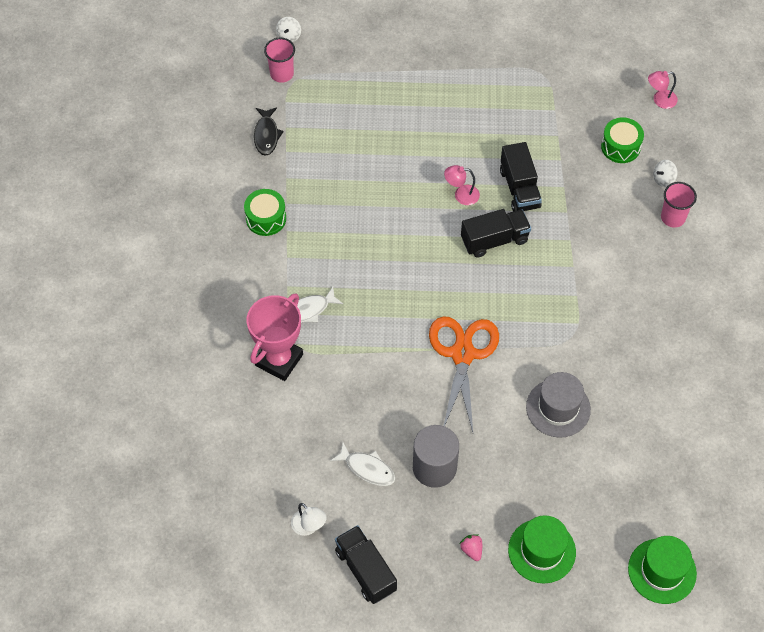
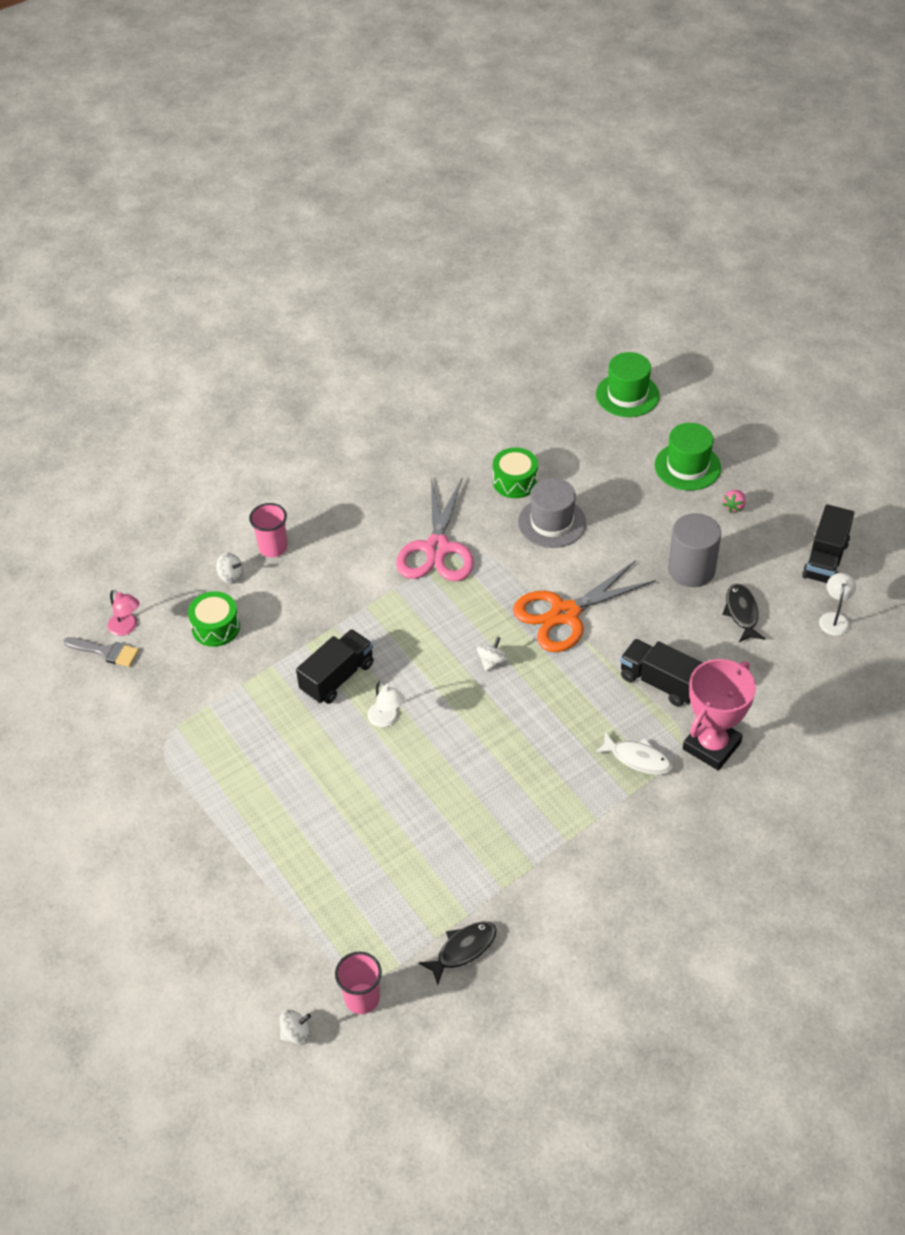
camera: 125 degrees left, 10 degrees down
(266, 218) = (570, 870): green drum -> green drum (515, 481)
(279, 360) = (711, 746): pink trophy -> pink trophy turned 45 degrees counterclockwise
(367, 468) = (741, 613): white fish -> black fish
(458, 282) = (492, 662): none -> white spinning top
(461, 195) = (387, 719): pink lamp -> white lamp
(494, 240) = (418, 662): black truck -> black truck (660, 682)
(591, 316) = (437, 548): none -> pink scissors
(646, 80) = (106, 652): none -> grey brush

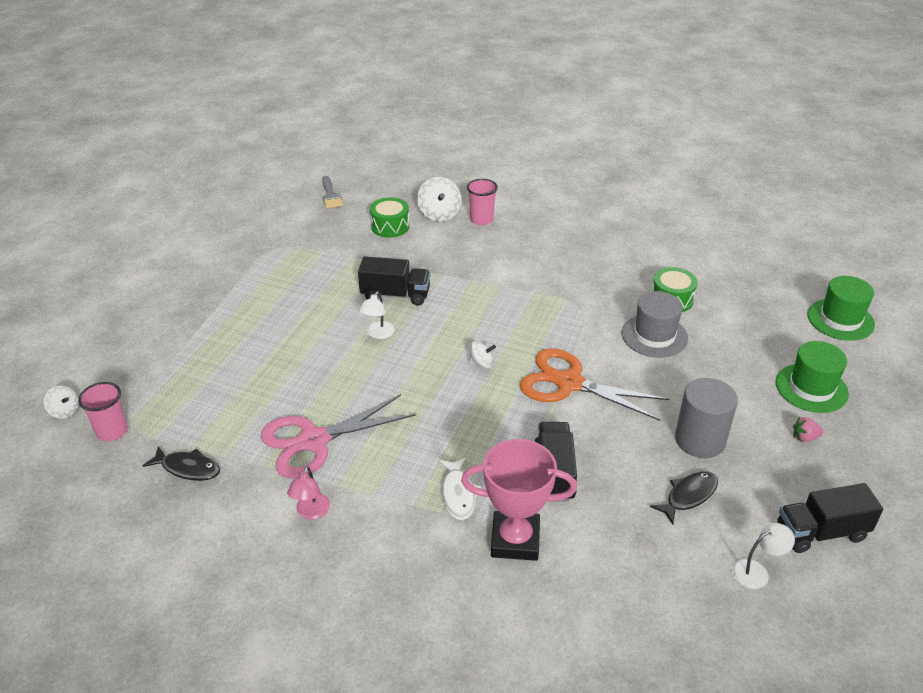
camera: 55 degrees right, 10 degrees down
(127, 628) = (357, 194): pink lamp -> pink lamp (311, 512)
(231, 576) = (439, 214): white spinning top -> white spinning top, size x1.72
(437, 548) = (561, 289): pink scissors -> pink scissors (314, 441)

